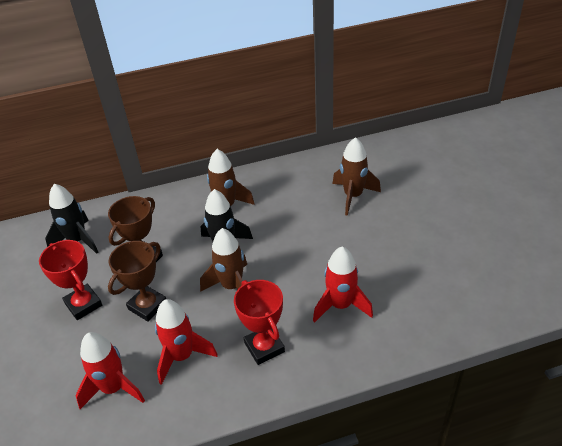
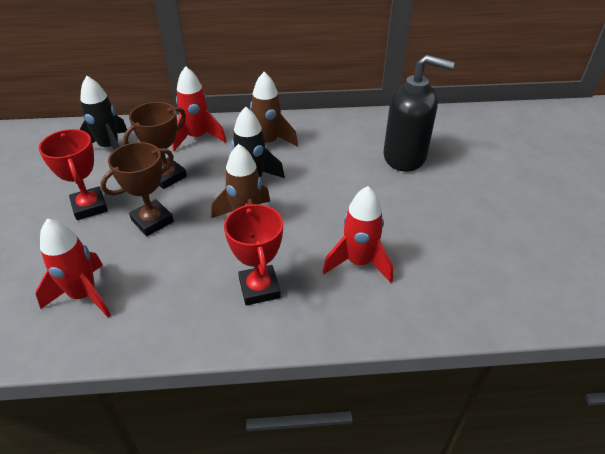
camera: 10 degrees right, 0 degrees up
(182, 356) = (168, 278): red rocket -> red rocket (197, 138)
(353, 196) = (405, 157): brown rocket -> black soap dispenser

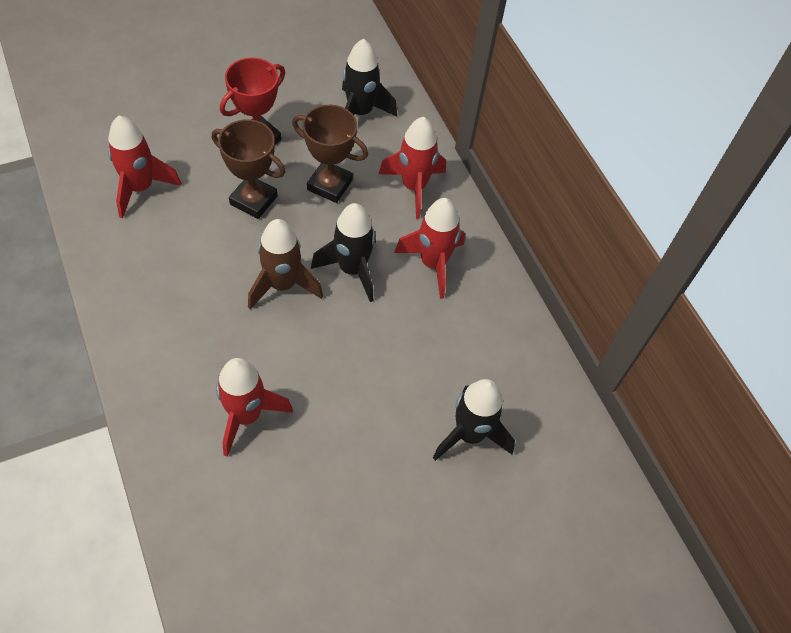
camera: 65 degrees right, 15 degrees up
(259, 288) = (184, 328): red trophy -> none
(268, 143) = (433, 264): brown rocket -> red rocket
(405, 157) = (470, 434): black soap dispenser -> black rocket

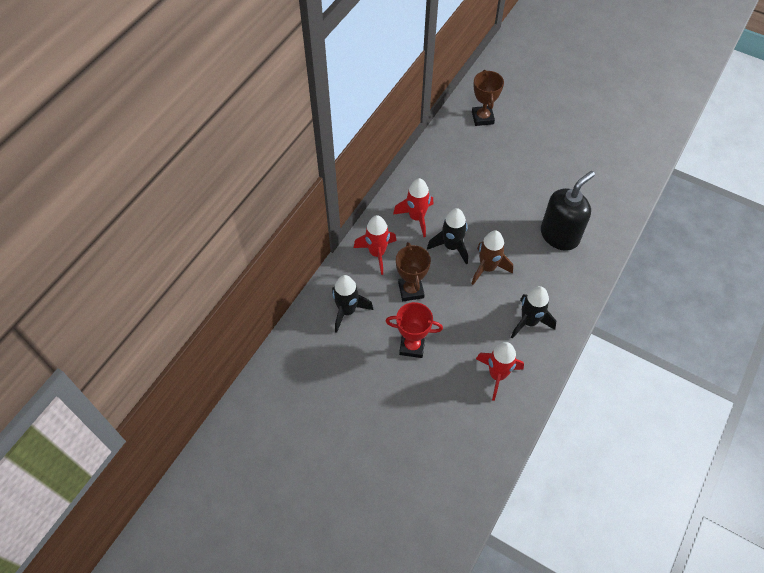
camera: 120 degrees left, 0 degrees up
(246, 415) = (559, 235): red rocket -> black soap dispenser
(253, 200) = (453, 317): brown trophy -> brown trophy (482, 118)
(470, 434) = (487, 157): black rocket -> black rocket (529, 322)

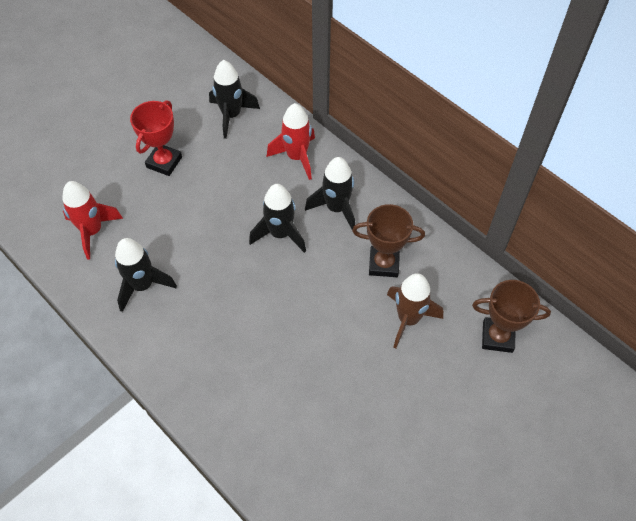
camera: 105 degrees right, 0 degrees up
(411, 290) = (234, 178): brown trophy -> brown trophy (383, 264)
(416, 218) = (336, 208): red rocket -> black rocket
(487, 268) = (235, 264): brown rocket -> brown rocket (408, 319)
(559, 235) = (254, 368): black soap dispenser -> none

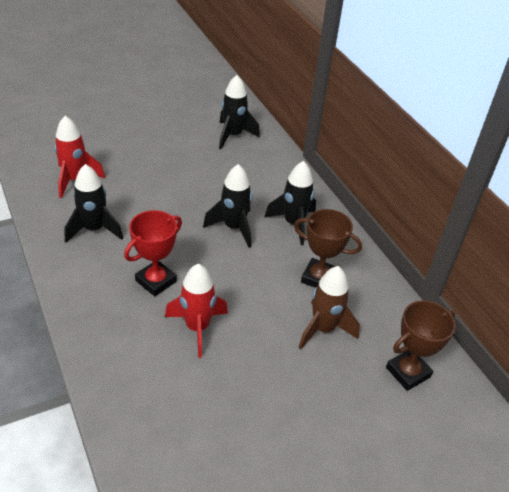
camera: 15 degrees right, 15 degrees down
(164, 162) = (160, 151): red trophy -> red trophy (156, 281)
(296, 157) = (275, 178): red rocket -> red rocket (197, 328)
(497, 337) = (408, 372): brown trophy -> brown trophy turned 60 degrees counterclockwise

